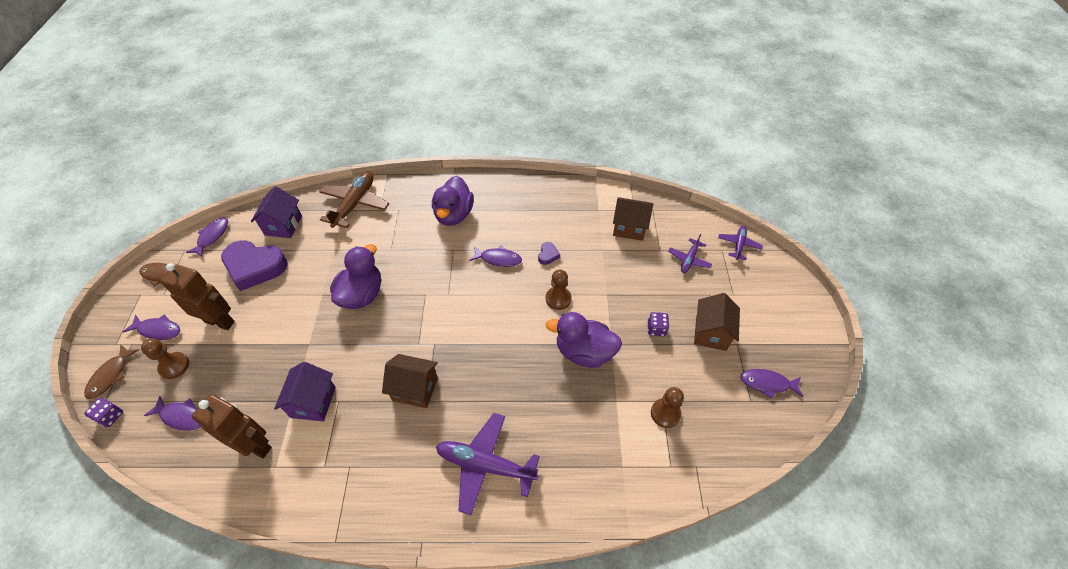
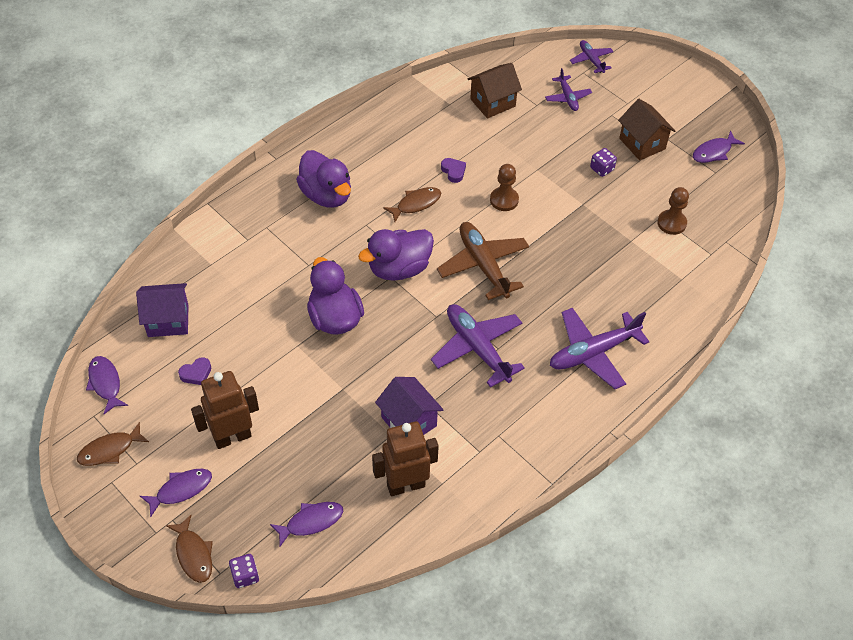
camera: 45 degrees left, 0 degrees up
(174, 366) = (244, 499): brown pawn -> none
(255, 267) = (196, 373): purple heart -> purple heart, size x0.42
(283, 225) = (168, 320): purple house -> purple house turned 60 degrees counterclockwise
(355, 204) = (214, 251): brown plane -> brown plane (483, 265)
(415, 389) = (477, 348): brown house -> purple plane
(498, 259) = (416, 204): purple fish -> brown fish
(584, 352) = (570, 224): purple duck -> purple duck (399, 268)

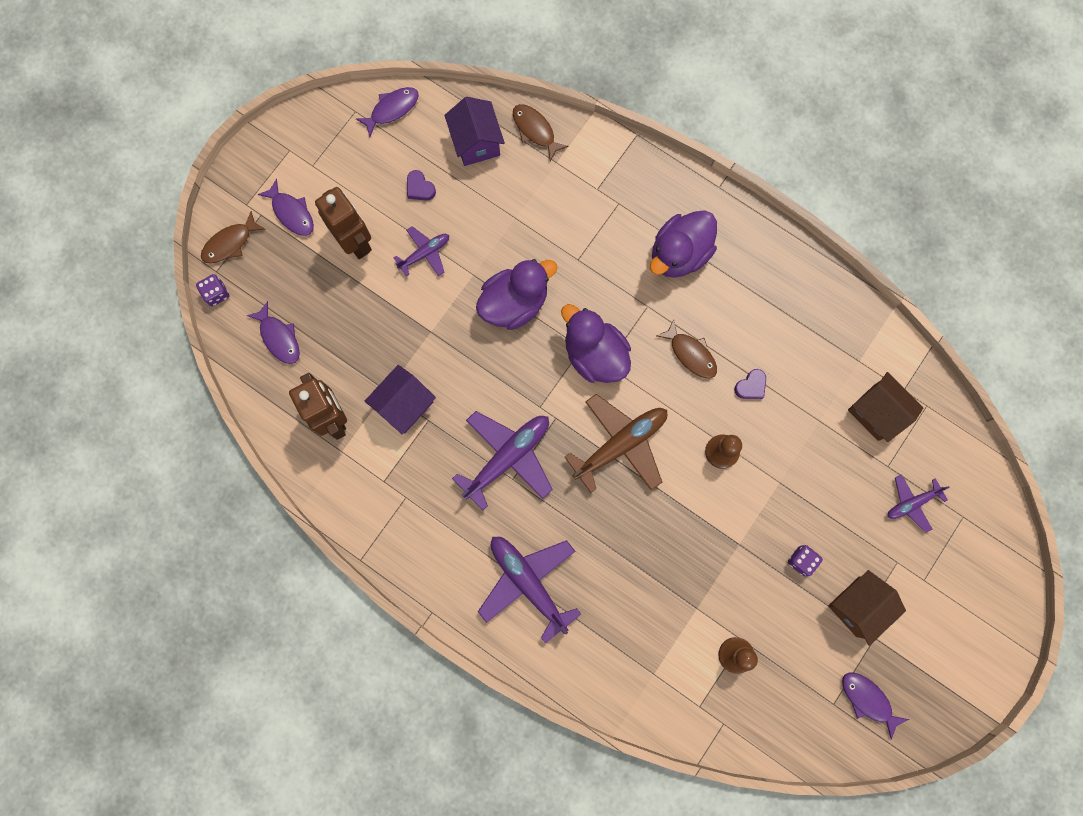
camera: 80 degrees right, 25 degrees up
(110, 450) = (321, 138): brown fish -> brown fish (535, 130)
(591, 60) = (989, 524): purple plane -> purple plane (425, 253)

